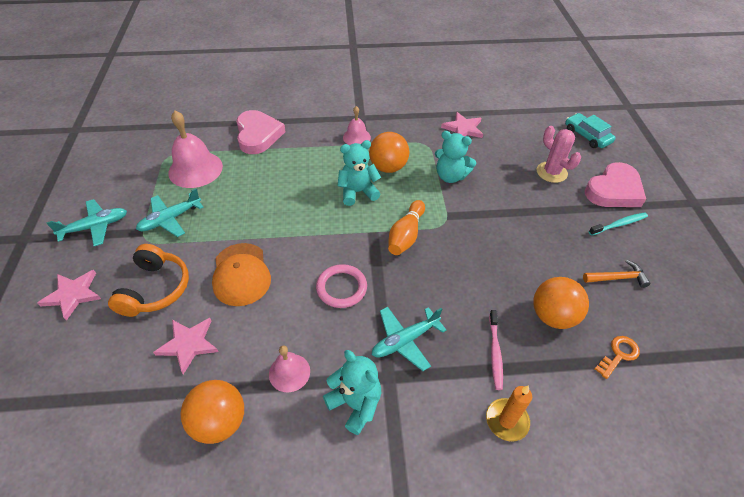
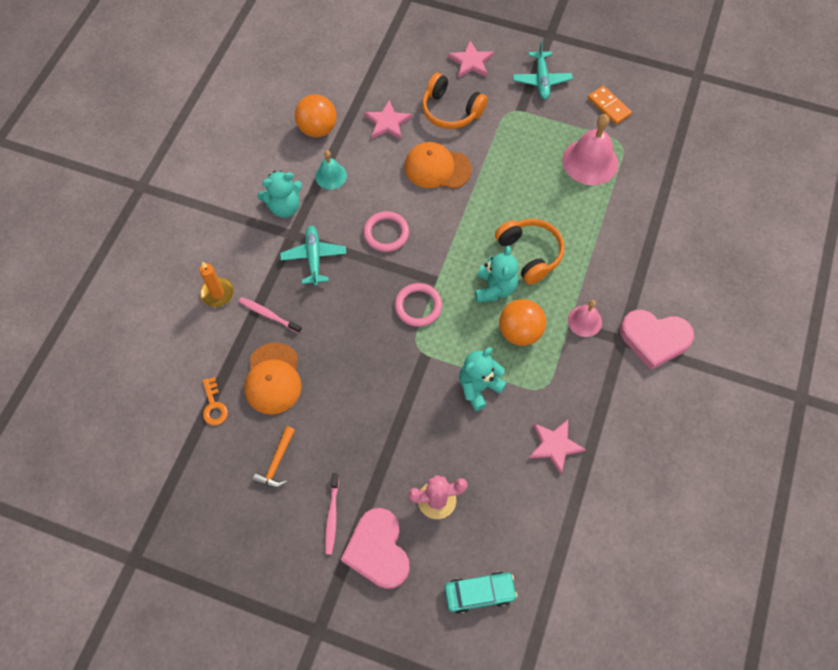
camera: 115 degrees right, 15 degrees up
(124, 172) = (609, 106): none -> orange domino
(170, 219) = (526, 131): turquoise plane -> none
(258, 135) = (626, 227): pink heart -> pink heart (654, 339)
(289, 372) = (331, 176): pink bell -> turquoise bell
(311, 181) = (530, 254): none -> orange headphones
(406, 235) = (418, 306): orange bowling pin -> pink ring
(553, 316) = (273, 378): orange ball -> orange cap
(619, 224) = (332, 516): turquoise toothbrush -> pink toothbrush

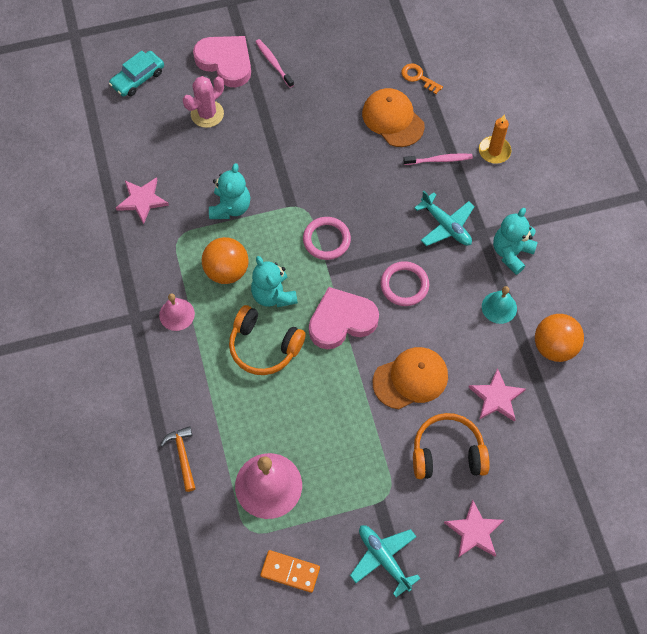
camera: 145 degrees right, 0 degrees up
(277, 462) = (340, 70): orange hammer -> orange hammer (182, 456)
(654, 339) = (106, 335): pink heart -> pink heart (341, 321)

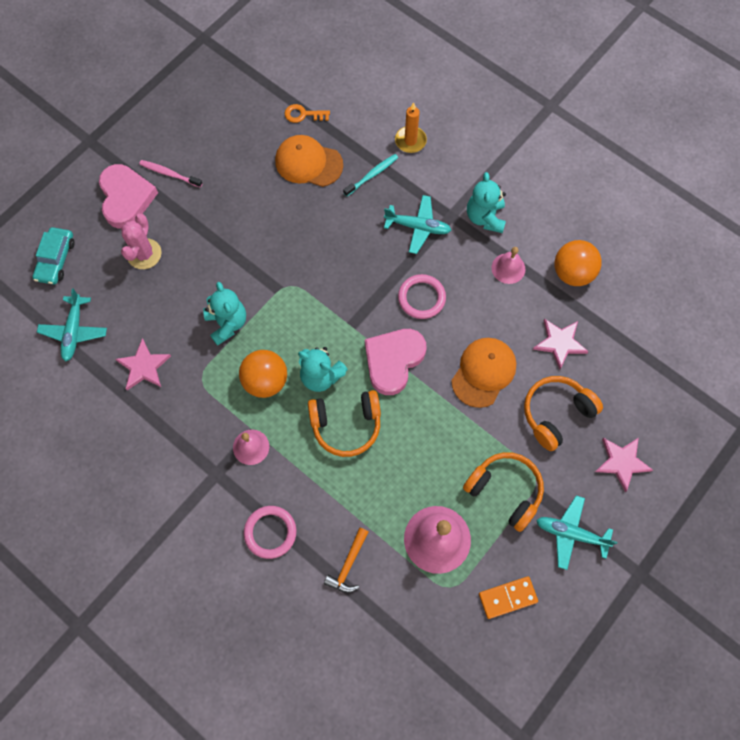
camera: 35 degrees left, 5 degrees up
(111, 141) = (74, 331): none -> turquoise plane
(182, 456) = (348, 565): orange hammer -> orange hammer turned 105 degrees counterclockwise
(225, 62) = (126, 198): pink heart -> pink heart turned 75 degrees clockwise
(326, 240) = (330, 300): pink ring -> pink ring (270, 532)
(354, 486) = (505, 491): none -> orange headphones
(439, 160) = (372, 175): pink toothbrush -> turquoise toothbrush
(499, 307) = (508, 268): turquoise bell -> pink bell

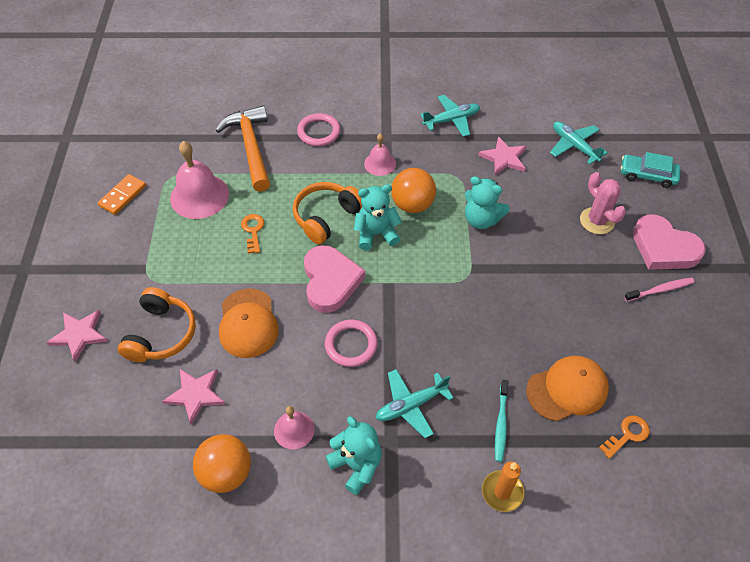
camera: 140 degrees right, 15 degrees down
(56, 259) = (647, 175): turquoise car -> turquoise car turned 45 degrees counterclockwise
(348, 565) = (251, 147): orange hammer -> orange hammer, size x1.93
(417, 460) = (253, 231): none -> orange key
(505, 491) = (168, 254): orange headphones -> none
(571, 533) = (96, 260): turquoise plane -> turquoise plane (451, 120)

